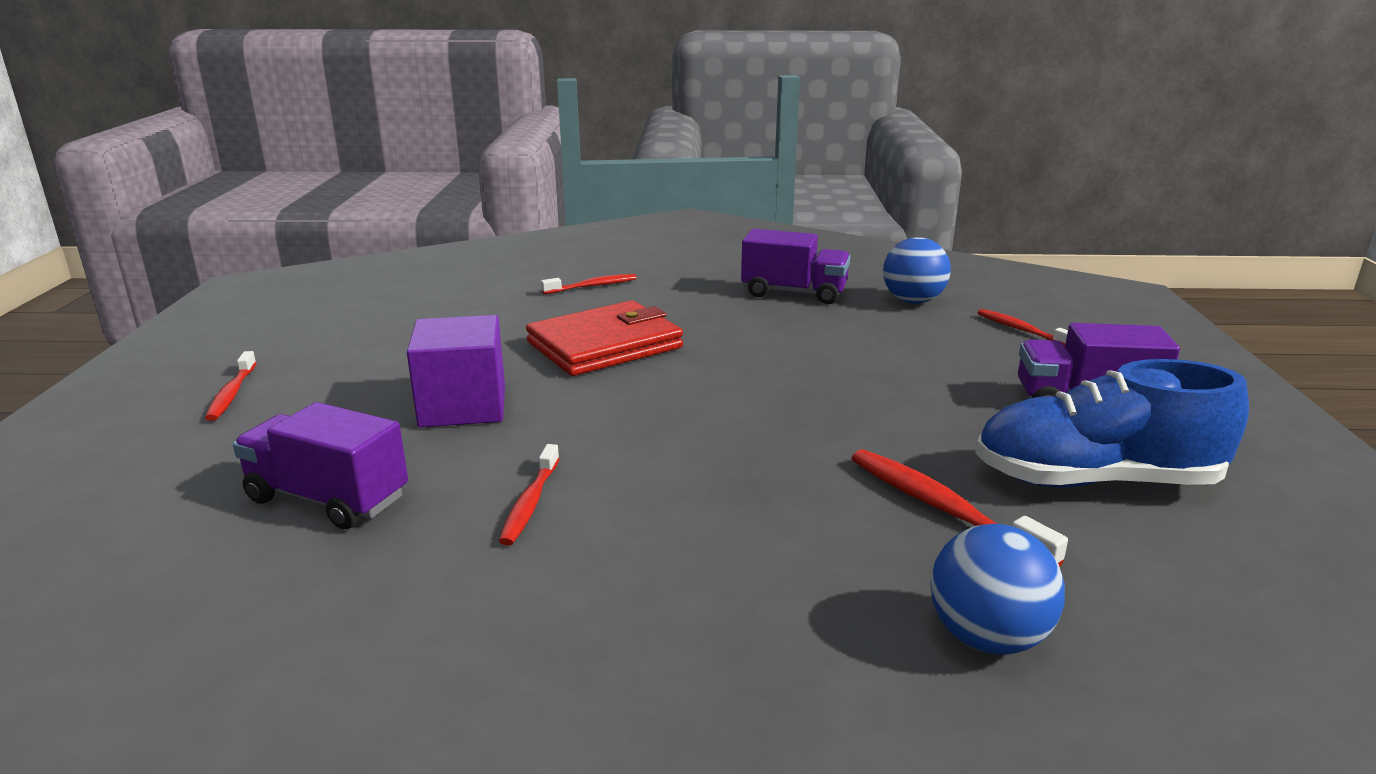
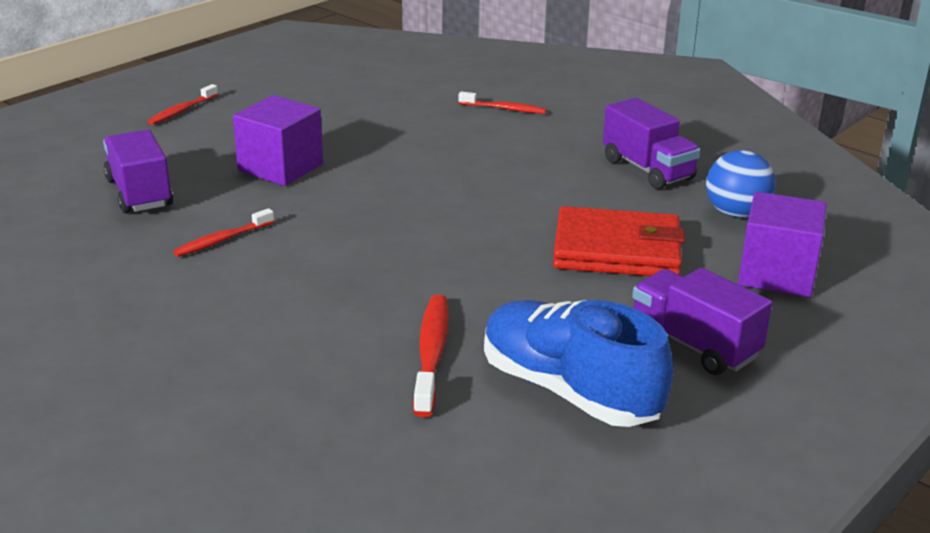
camera: 40 degrees right, 5 degrees up
(605, 345) = (430, 159): red wallet -> red wallet (617, 250)
(987, 638) = (314, 422): blue ball -> none
(1021, 330) = (776, 274): red toothbrush -> purple cube

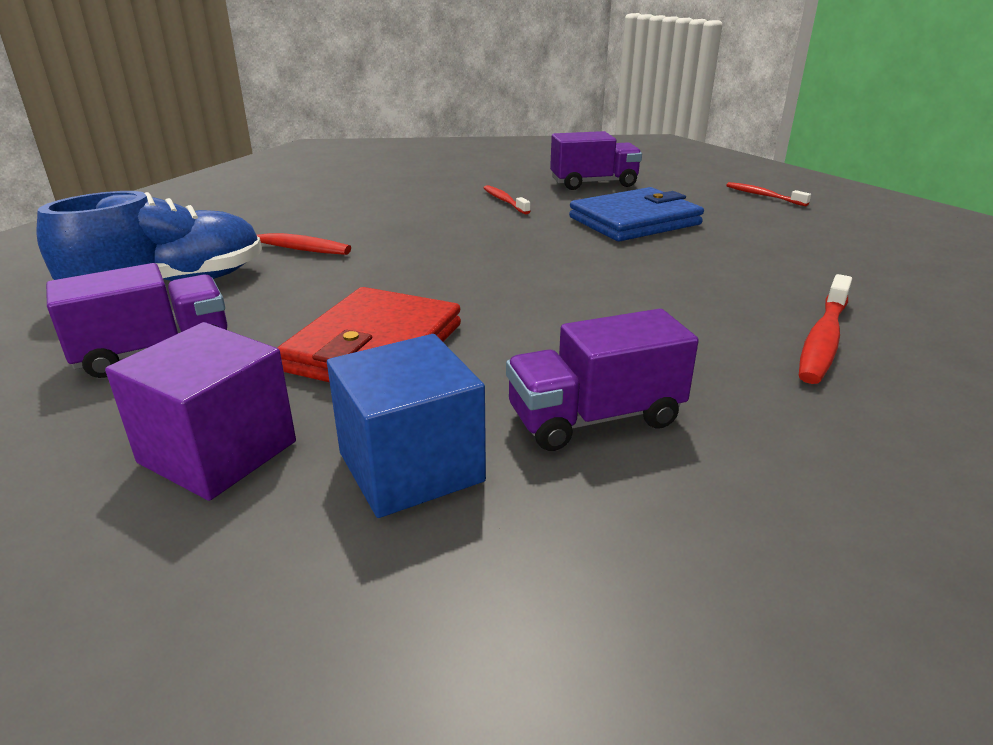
camera: 105 degrees right, 0 degrees up
(280, 167) = (634, 221): purple cube -> blue wallet
(504, 109) = (823, 339): red toothbrush -> red toothbrush, size x1.53
(735, 213) = (411, 467): blue ball -> blue cube

